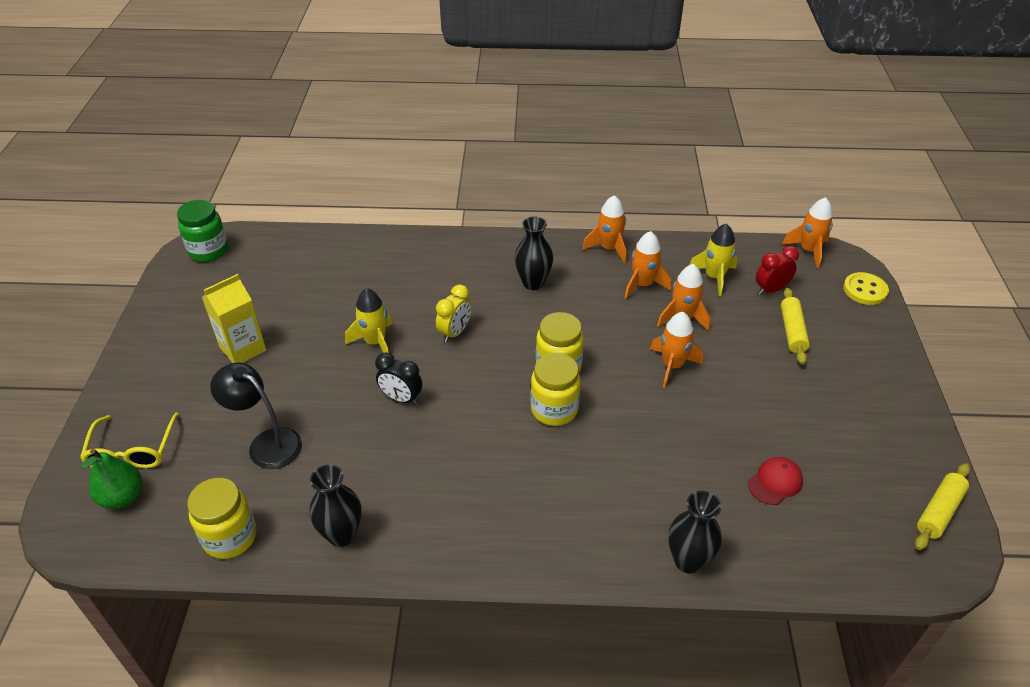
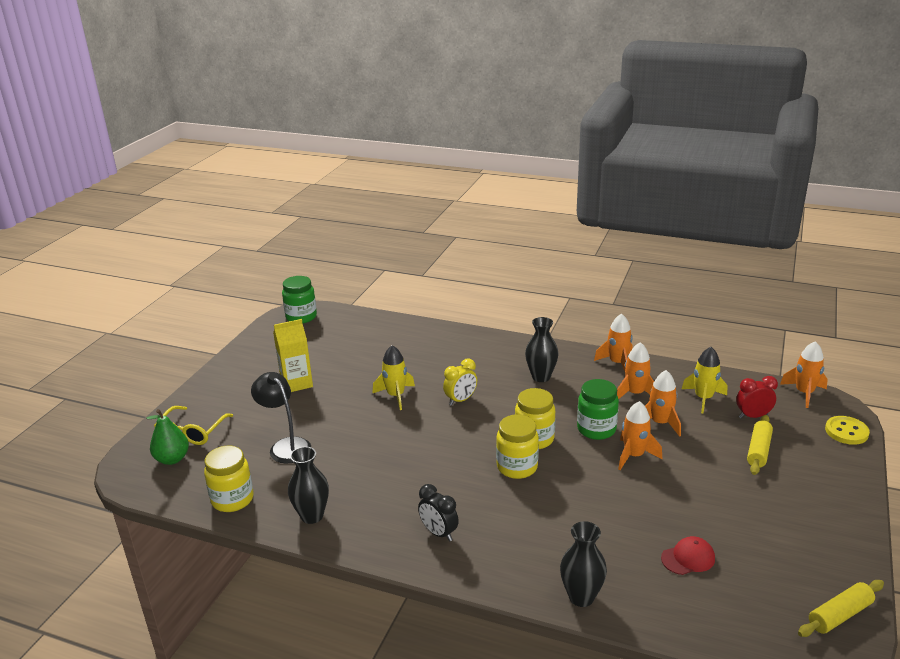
camera: 20 degrees right, 15 degrees down
(401, 398) = (398, 436): black clock -> black clock (439, 533)
(620, 340) = (596, 429): none -> green jar

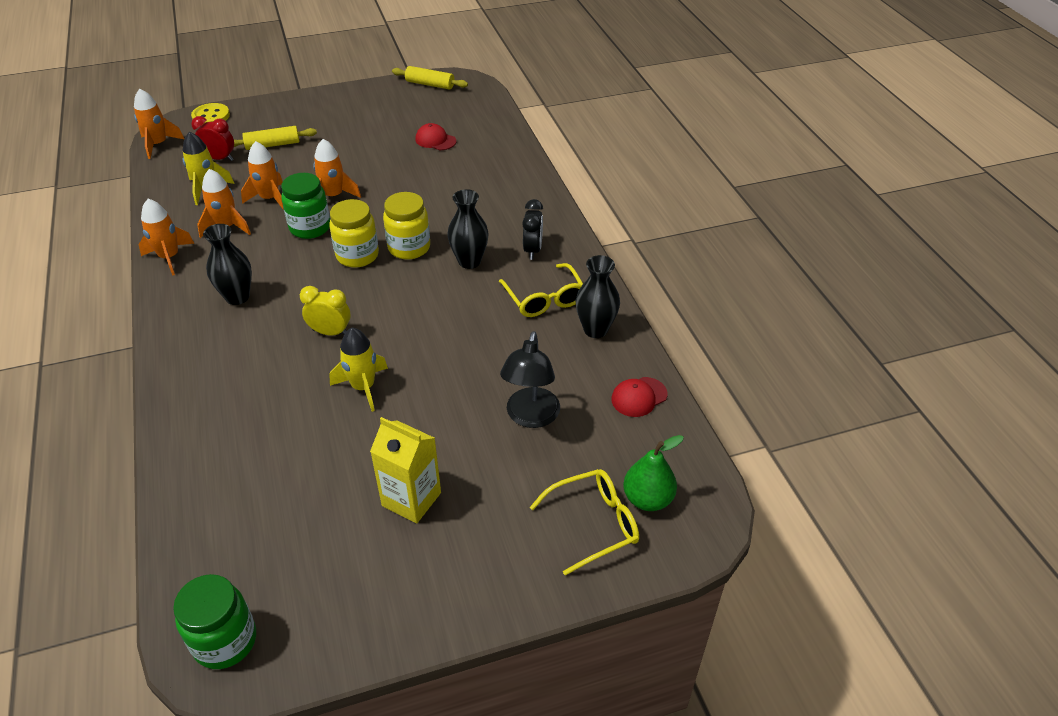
camera: 130 degrees left, 15 degrees up
(232, 499) = (639, 397): yellow jar -> red cap
(375, 508) = (544, 299): none -> yellow glasses
(581, 597) = (519, 166): black vase -> black vase (469, 261)
(753, 416) = (219, 159): red clock -> red clock turned 150 degrees clockwise

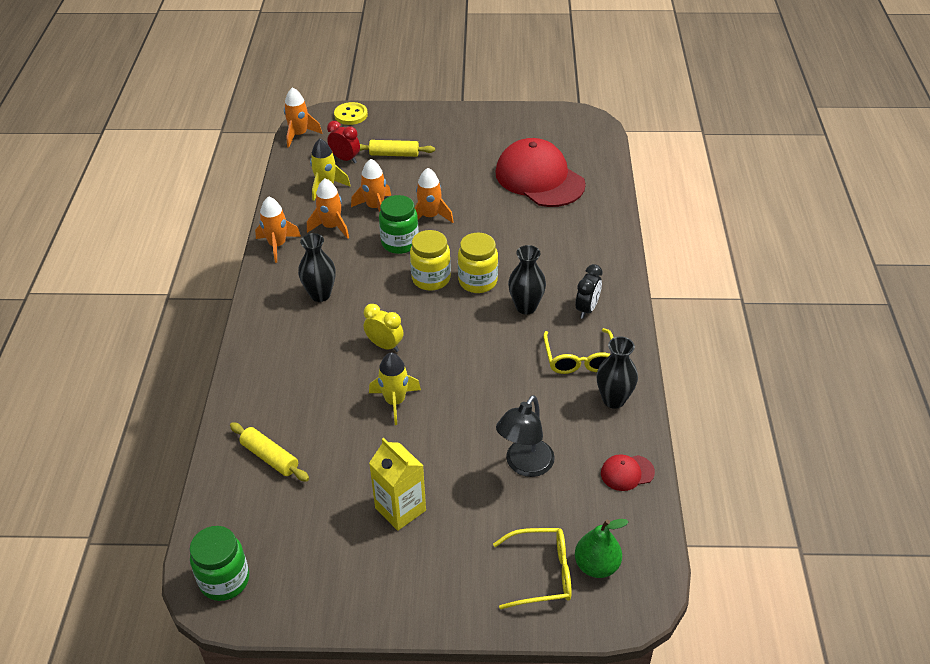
camera: 20 degrees right, 0 degrees up
(430, 84) = (555, 118): yellow rolling pin -> yellow rolling pin (270, 457)
(435, 140) = (539, 178): red cap -> red cap, size x2.39

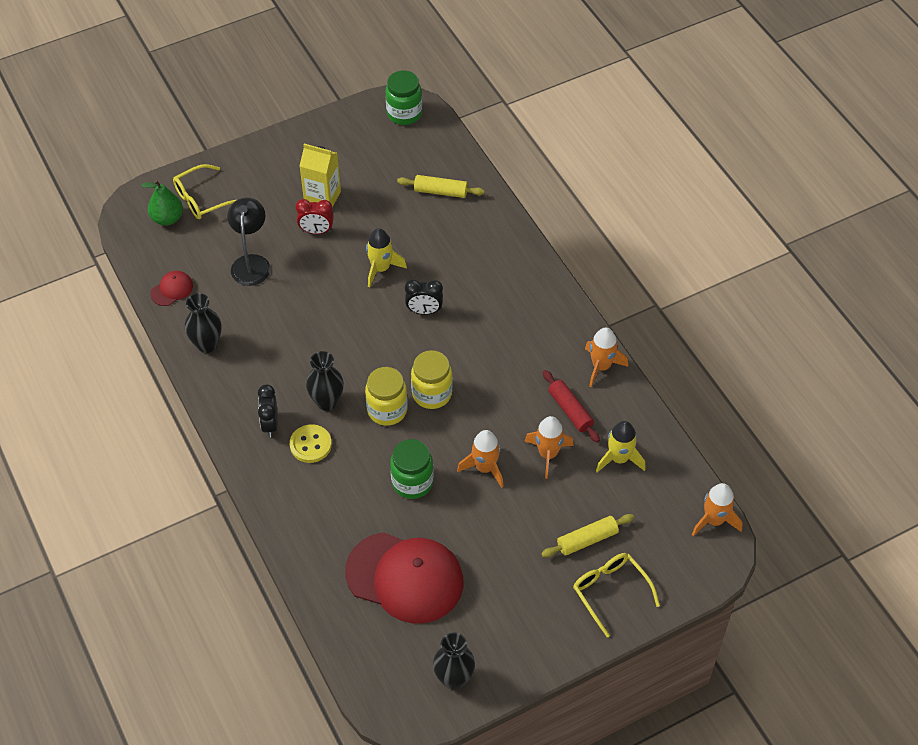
camera: 150 degrees right, 10 degrees up
(320, 294) = (517, 334): black vase -> black vase (454, 678)
(331, 227) = (570, 410): orange rocket -> red rolling pin
(345, 159) = (633, 507): red clock -> red clock (316, 231)
(351, 115) = (686, 581): yellow button -> yellow button (310, 445)
(385, 345) = (424, 311): yellow clock -> black clock
(400, 243) = (490, 421): green jar -> green jar (412, 482)
(579, 359) = (253, 369): yellow glasses -> yellow glasses (610, 591)

